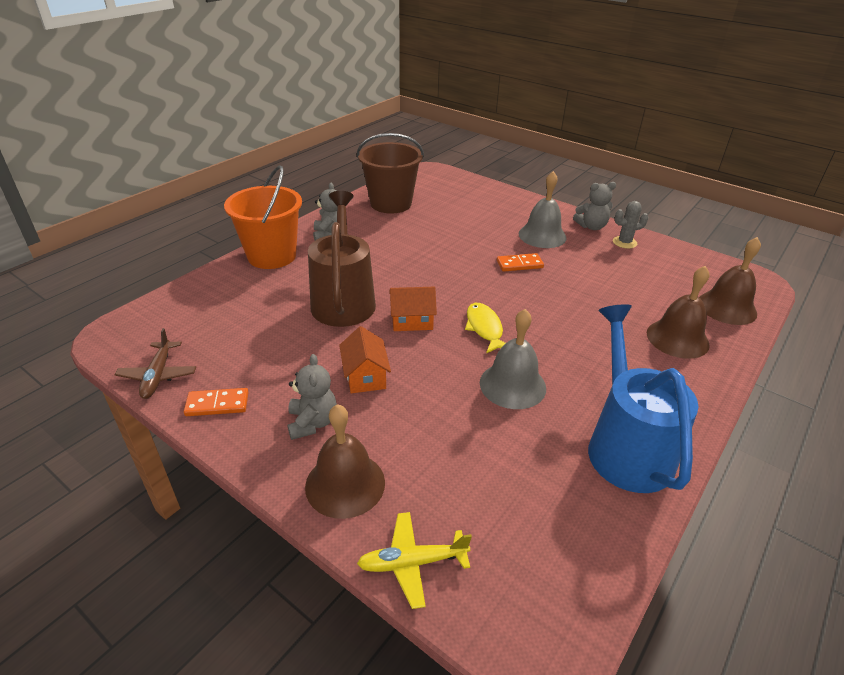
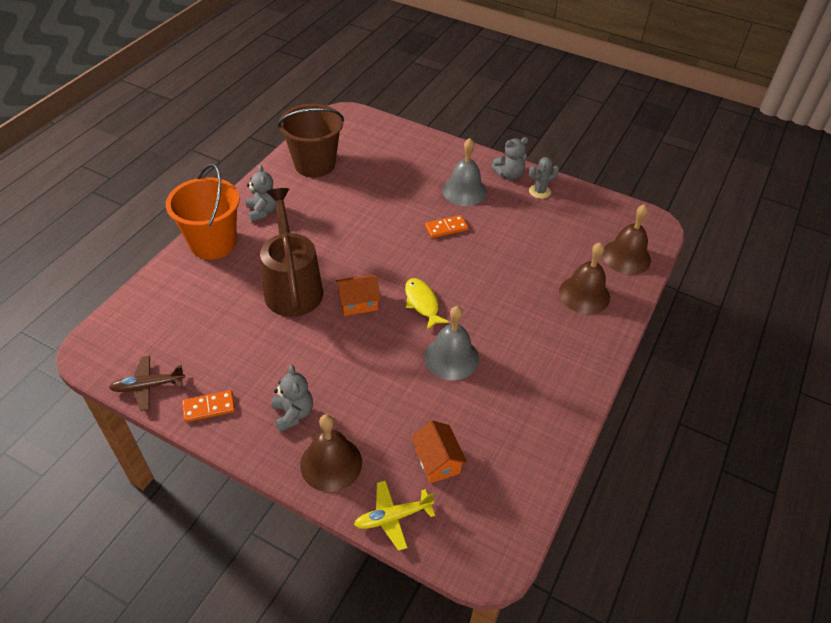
camera: 10 degrees left, 10 degrees up
(158, 375) = (148, 386): brown plane -> brown plane turned 90 degrees clockwise
(365, 376) = (328, 364): orange house -> orange house (437, 461)
(625, 445) = (542, 401): blue watering can -> none

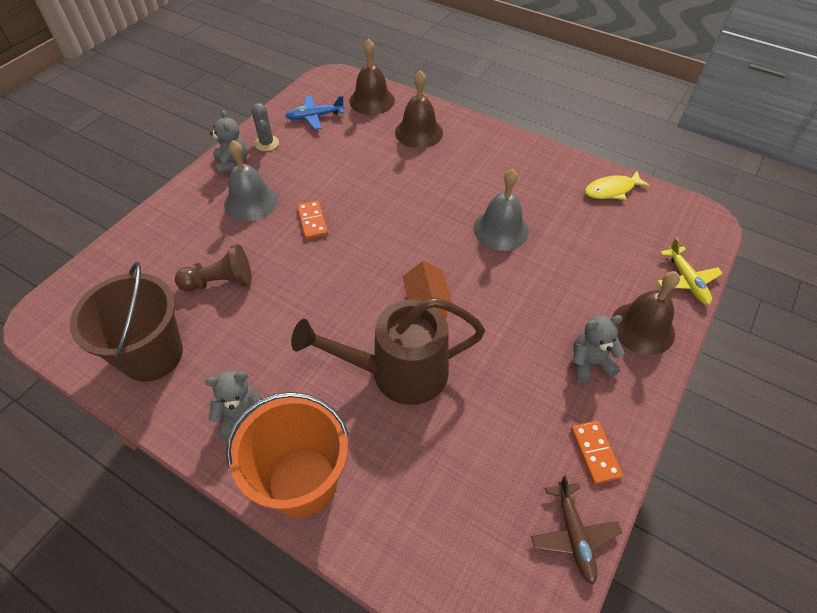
camera: 85 degrees left, 5 degrees up
(378, 186) = (220, 282): none -> brown pawn
(422, 303) = (428, 248): yellow fish -> yellow fish (612, 190)
(437, 461) = (621, 247): orange house -> none
(586, 218) = (315, 117): none -> blue plane

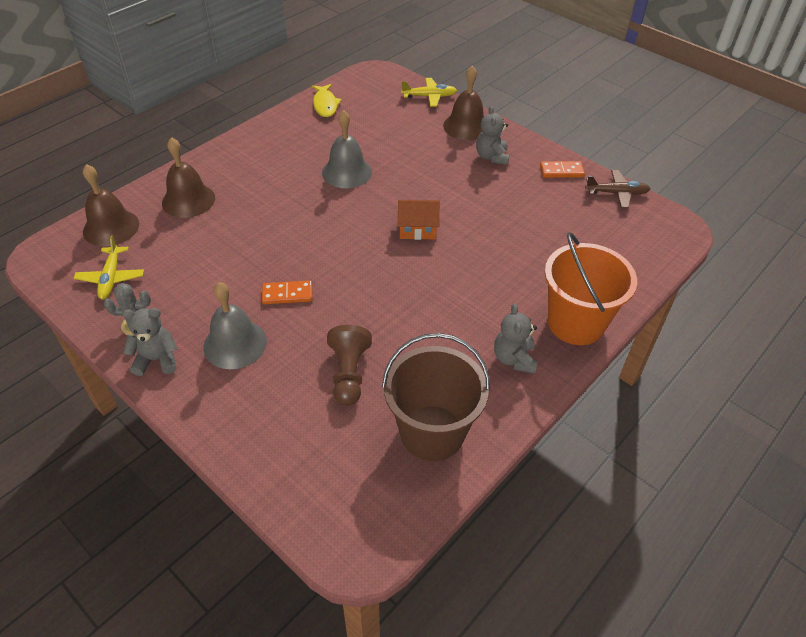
camera: 80 degrees left, 5 degrees down
(315, 117) = (111, 278): blue plane -> yellow plane
(397, 373) = (483, 256): brown watering can -> none

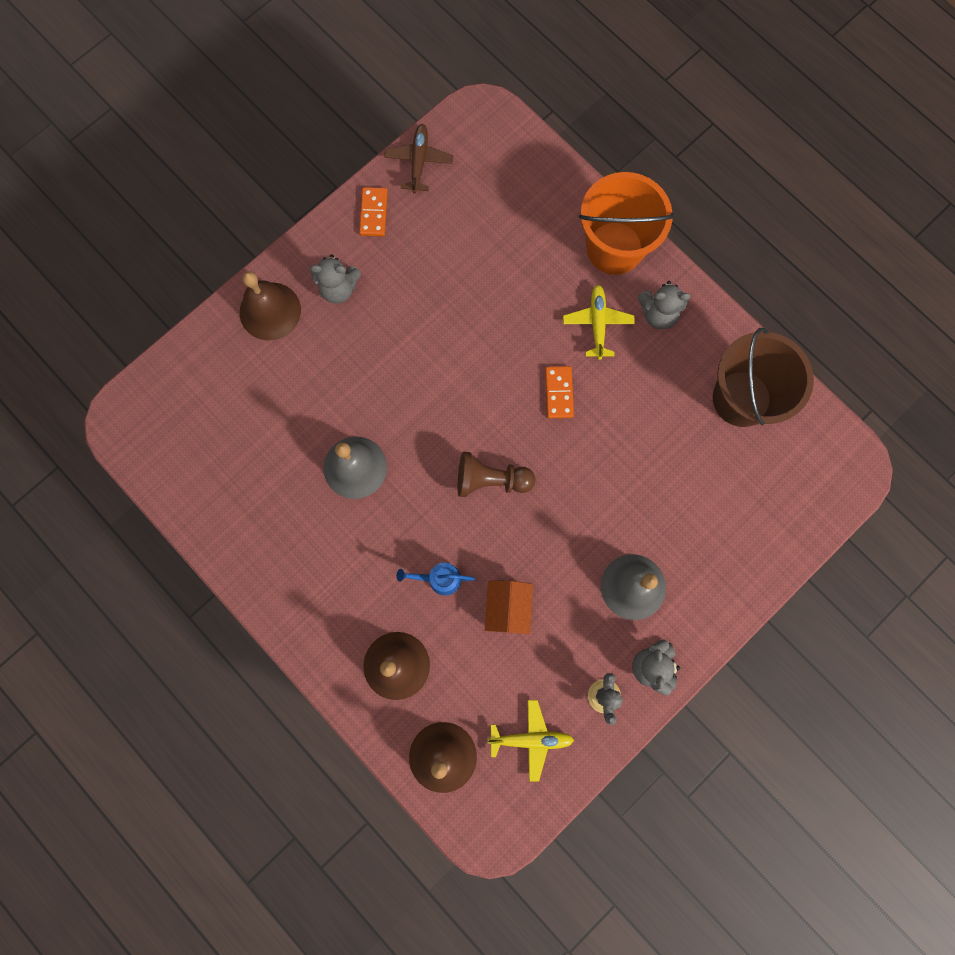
camera: 85 degrees left, 30 degrees up
(254, 220) = (439, 579): none -> blue watering can
(287, 294) = (564, 535): orange domino -> orange domino (558, 393)
(325, 105) = (199, 494): yellow fish -> none
(349, 374) = (673, 471): brown pawn -> brown pawn (491, 480)
(417, 229) = (467, 389): orange house -> orange house (508, 608)
(429, 96) = (195, 351): yellow plane -> yellow plane (597, 324)

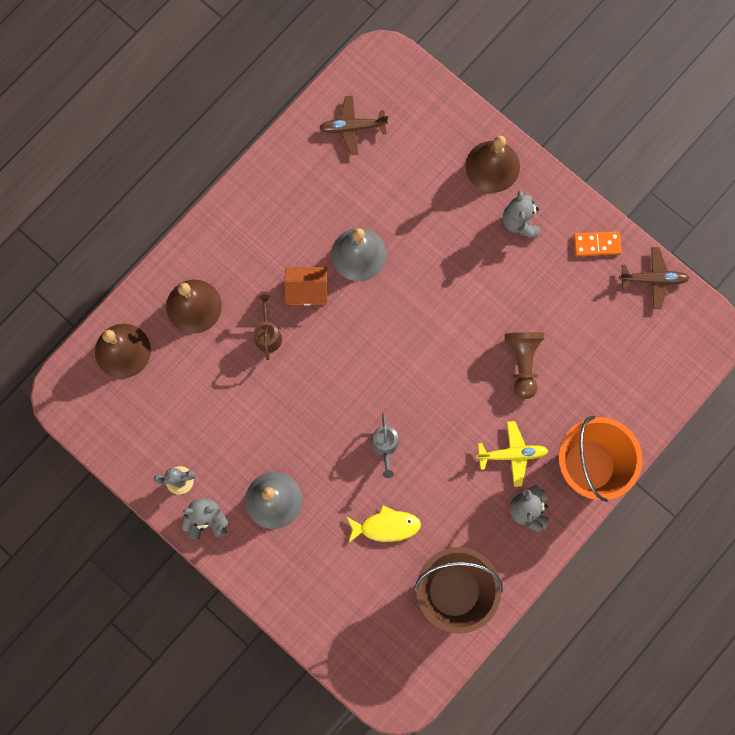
camera: 85 degrees right, 0 degrees up
(201, 461) = (353, 127): none -> brown plane
(439, 579) = (268, 334): blue watering can -> brown watering can
(491, 480) = (357, 370): brown pawn -> brown pawn (523, 363)
(508, 608) = (247, 394): orange house -> orange house (307, 290)
(531, 739) = (140, 421): yellow plane -> none
(558, 393) = (442, 424): orange domino -> none
(580, 457) = (385, 446): none -> grey watering can
(668, 464) = (386, 526): none -> yellow fish

